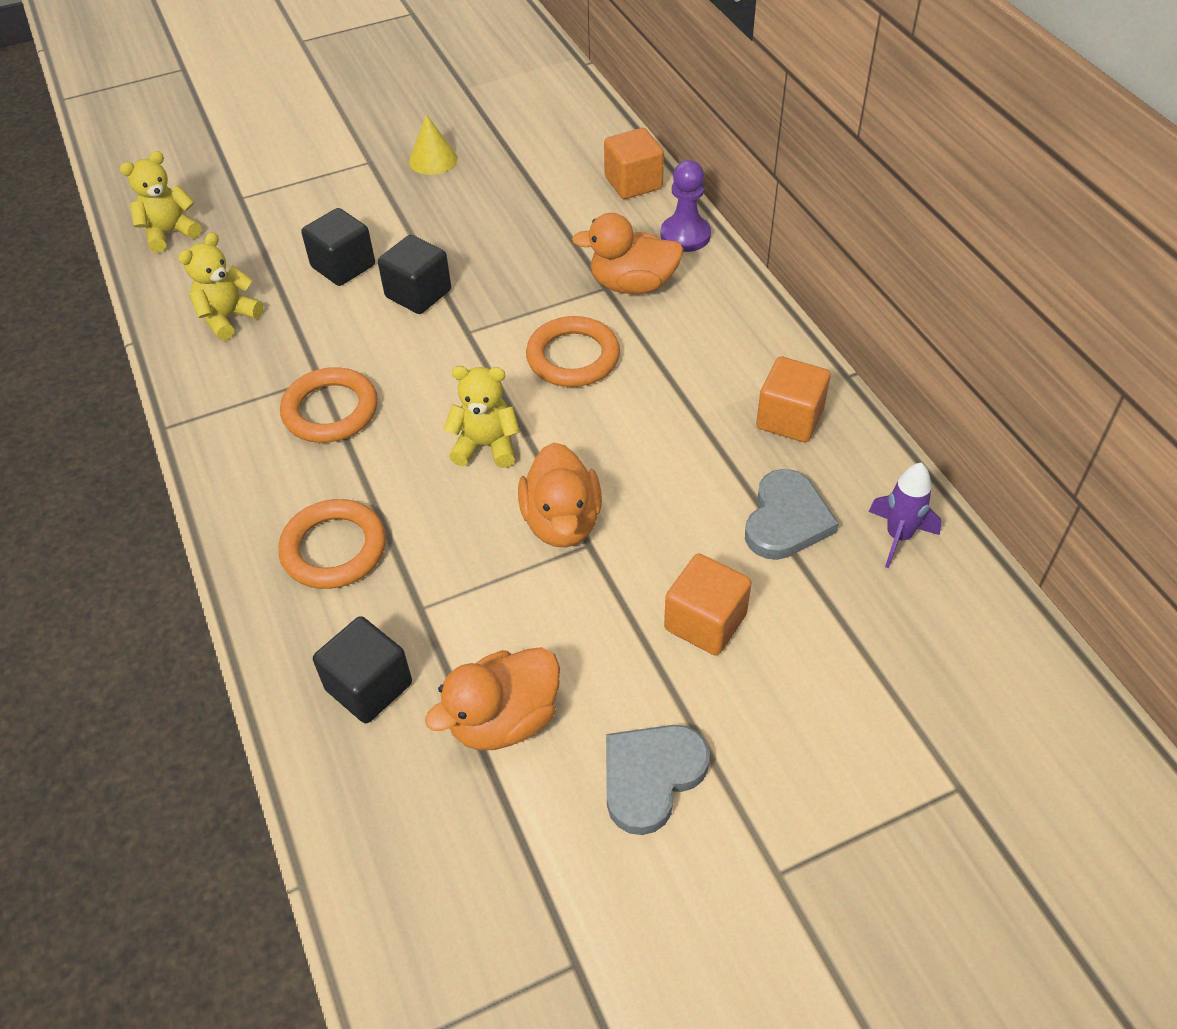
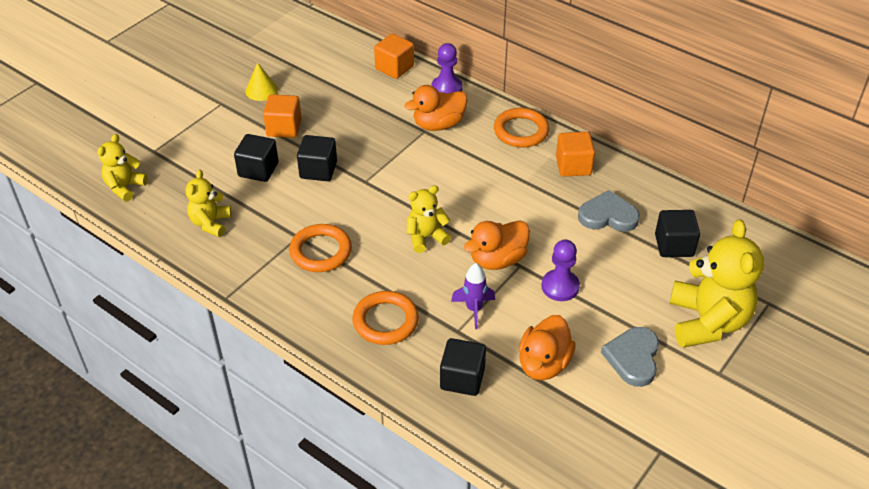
camera: 30 degrees left, 5 degrees down
(562, 522) = (497, 260): orange duck -> orange duck turned 90 degrees clockwise
(573, 357) = (436, 174): orange ring -> orange ring (521, 131)
(624, 604) = (560, 286): none -> purple pawn
(705, 622) = (605, 279): orange cube -> orange cube (284, 128)
(786, 520) = (608, 216): grey heart -> grey heart turned 75 degrees counterclockwise
(823, 772) = (707, 322): none -> yellow teddy bear
(861, 613) = (674, 245): none -> black cube
(898, 537) = (665, 203): purple rocket -> purple rocket (474, 309)

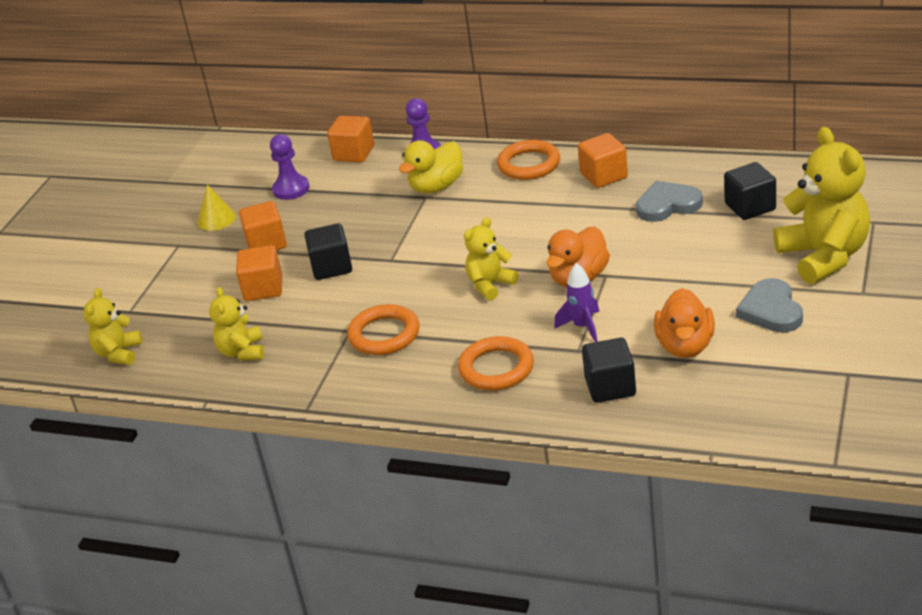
camera: 15 degrees left, 10 degrees down
(258, 170) = (263, 288): black cube -> orange cube
(438, 124) = (436, 187): orange duck -> yellow duck
(560, 286) = (658, 278): purple pawn -> purple pawn (291, 189)

